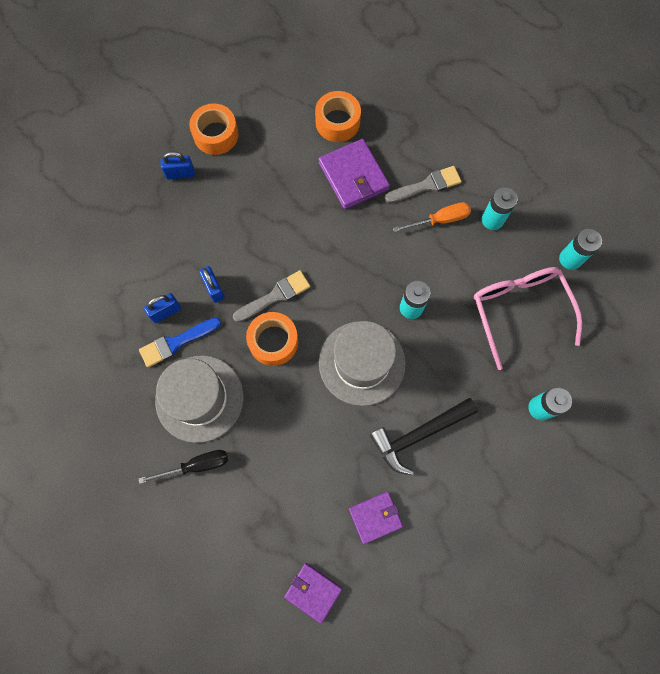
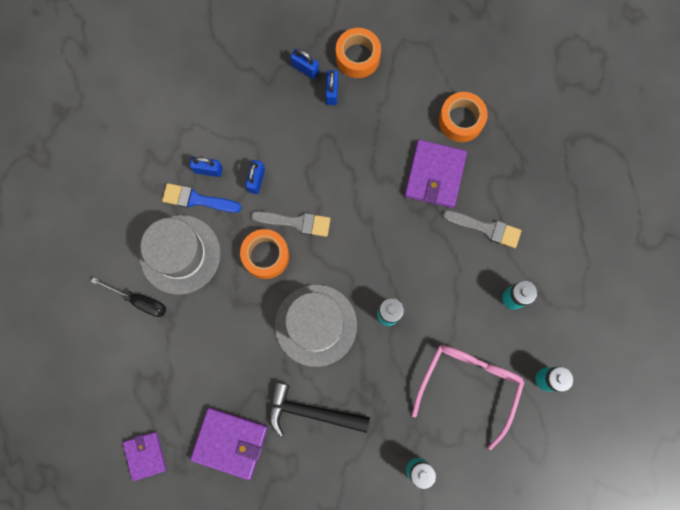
camera: 40 degrees right, 5 degrees up
(218, 175) = (332, 92): none -> blue padlock
(375, 517) = (230, 443): purple wallet -> purple wallet, size x1.59
(440, 220) = (471, 264): orange screwdriver -> none

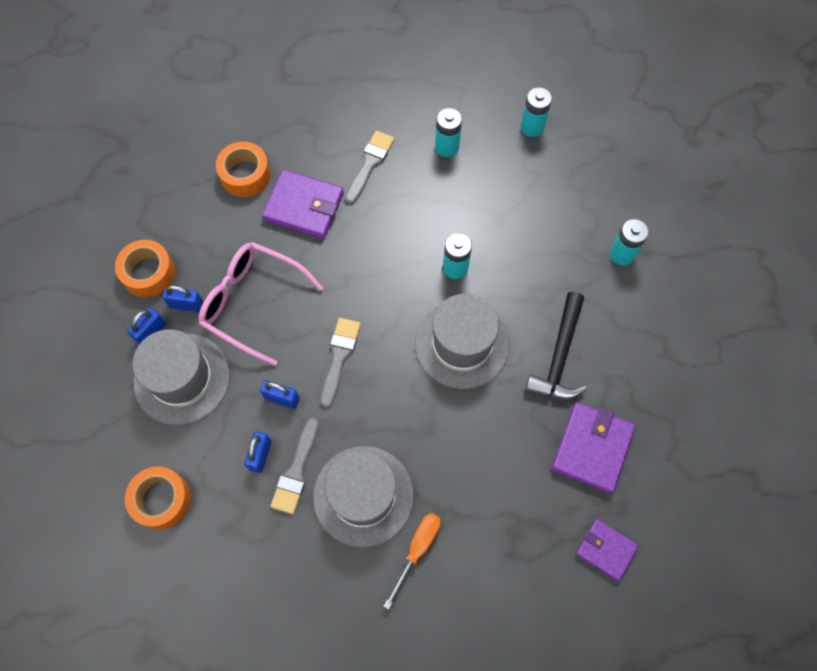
camera: 85 degrees left, 10 degrees down
(139, 301) = (417, 550): black screwdriver -> orange screwdriver
(145, 455) = (606, 550): purple wallet -> purple wallet turned 45 degrees clockwise
(197, 199) = (296, 471): blue brush -> grey brush
(266, 256) = (376, 393): orange tape -> orange tape (161, 500)
(267, 100) = (182, 378): none -> grey hat
(468, 386) = (536, 198): pink glasses -> pink glasses (253, 303)

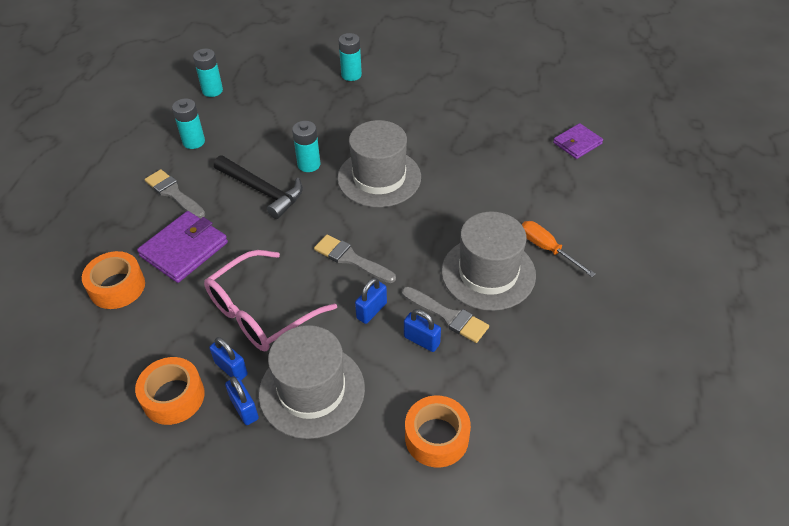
camera: 70 degrees left, 20 degrees down
(186, 305) = (231, 369): blue padlock -> blue padlock turned 75 degrees counterclockwise
(559, 356) = (417, 127): black hammer -> black hammer (262, 191)
(592, 448) = (497, 130): purple wallet -> none

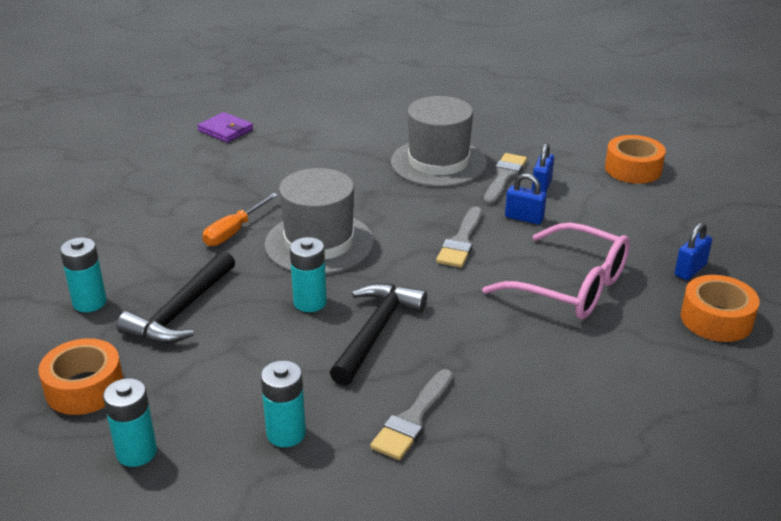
camera: 105 degrees left, 15 degrees down
(117, 287) = (610, 417): orange tape -> orange tape (84, 388)
(184, 249) = (514, 374): purple wallet -> none
(231, 369) = (654, 289): blue padlock -> none
(312, 390) = (639, 236): grey hat -> none
(326, 109) = (181, 311): none -> black hammer
(547, 249) = (391, 137): orange screwdriver -> orange screwdriver (234, 231)

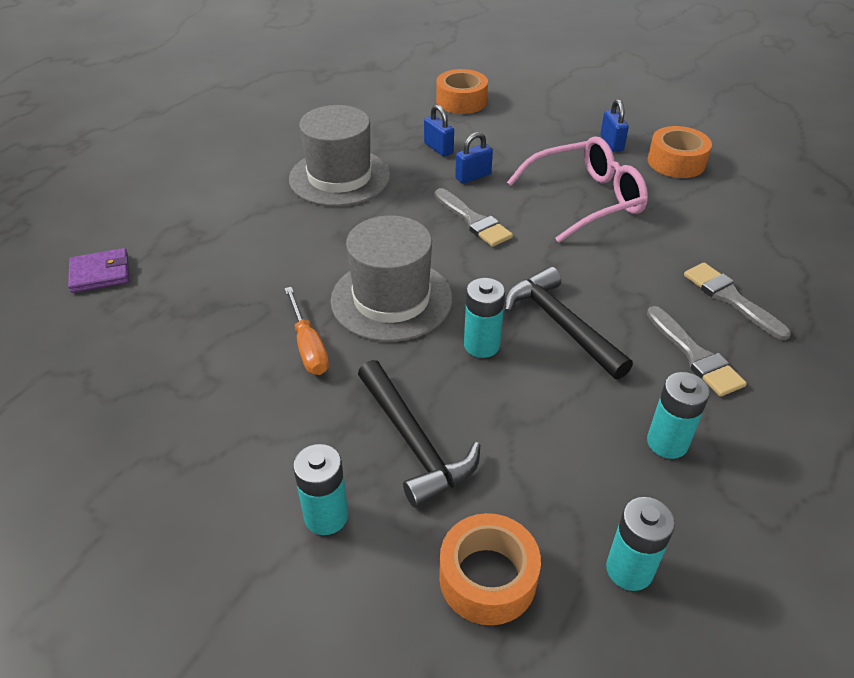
camera: 55 degrees left, 10 degrees up
(504, 177) = (403, 158): grey brush -> grey brush (730, 298)

